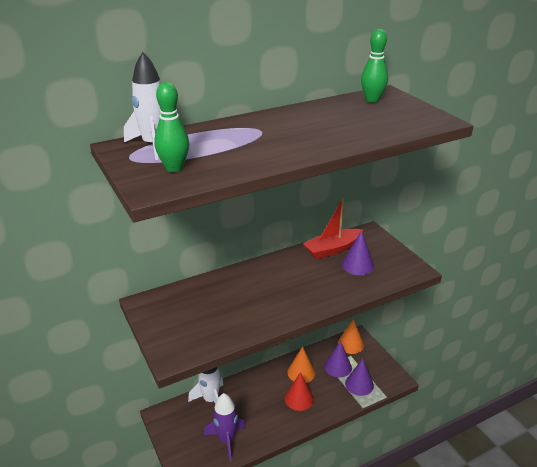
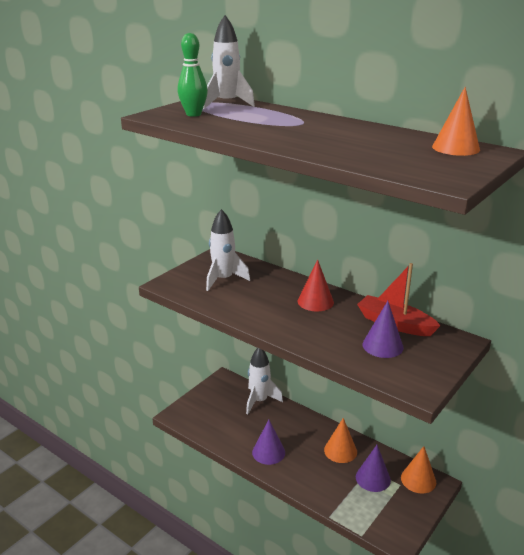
camera: 65 degrees right, 5 degrees down
(196, 315) = (223, 279): none -> white rocket
(226, 440) = (221, 427): purple rocket -> none
(299, 398) = (303, 460): red cone -> red cone (315, 301)
(359, 384) = (361, 504): purple cone -> purple cone (268, 452)
(372, 100) = (456, 148): green bowling pin -> orange cone

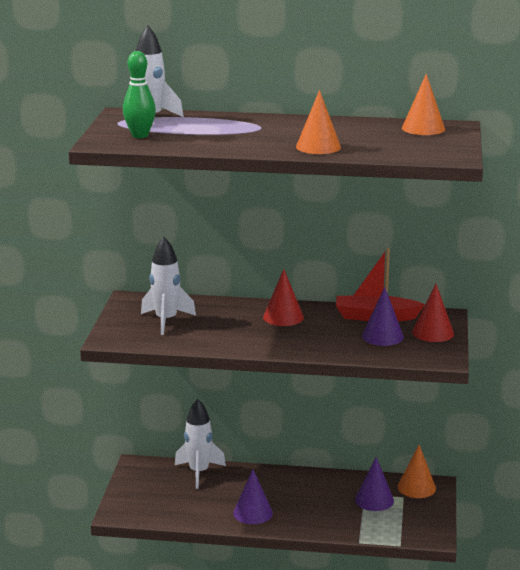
camera: 30 degrees left, 5 degrees down
(340, 451) = (324, 488): orange cone -> orange cone (318, 147)
(434, 356) = (433, 332): none -> red cone

